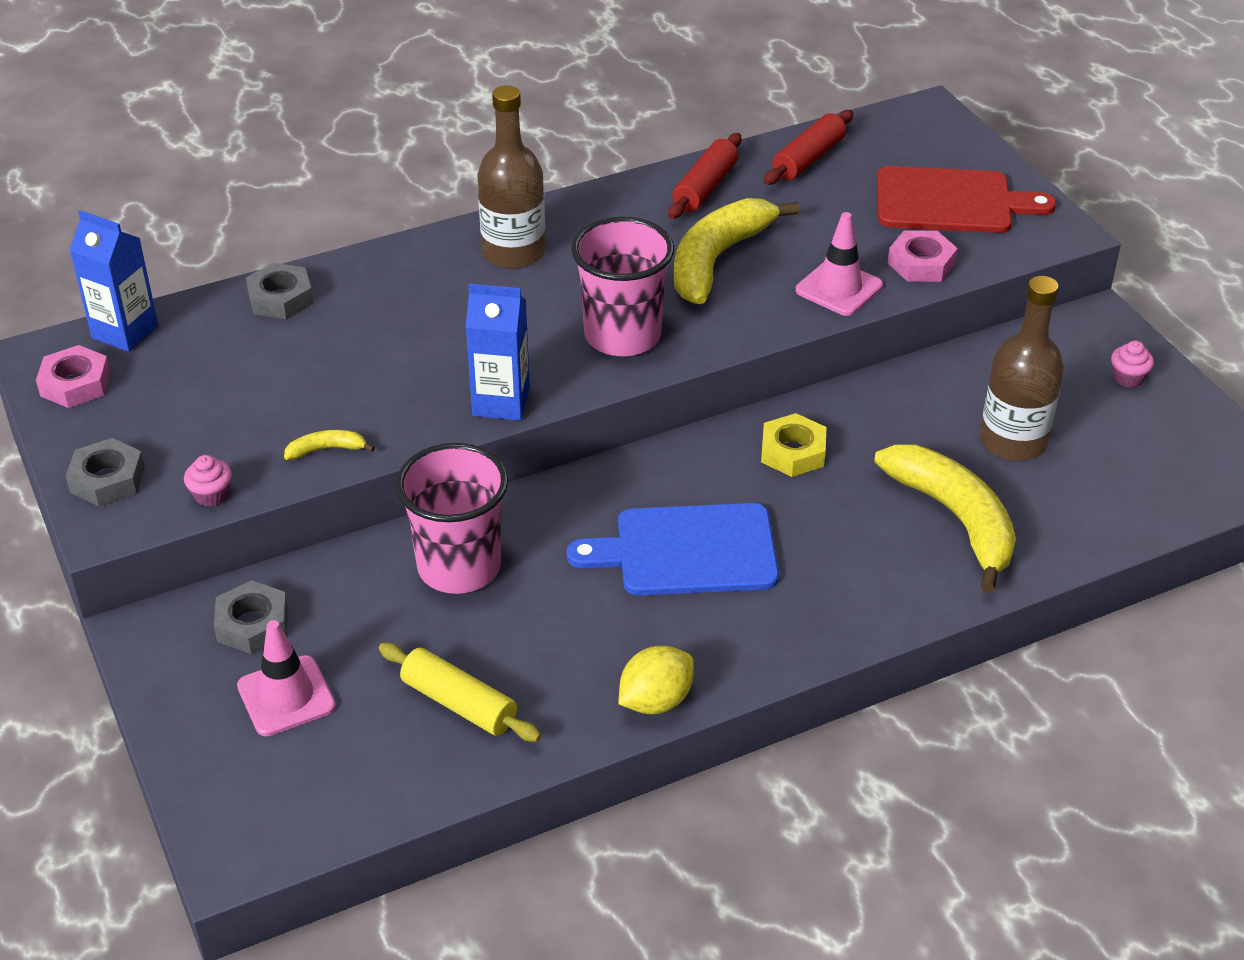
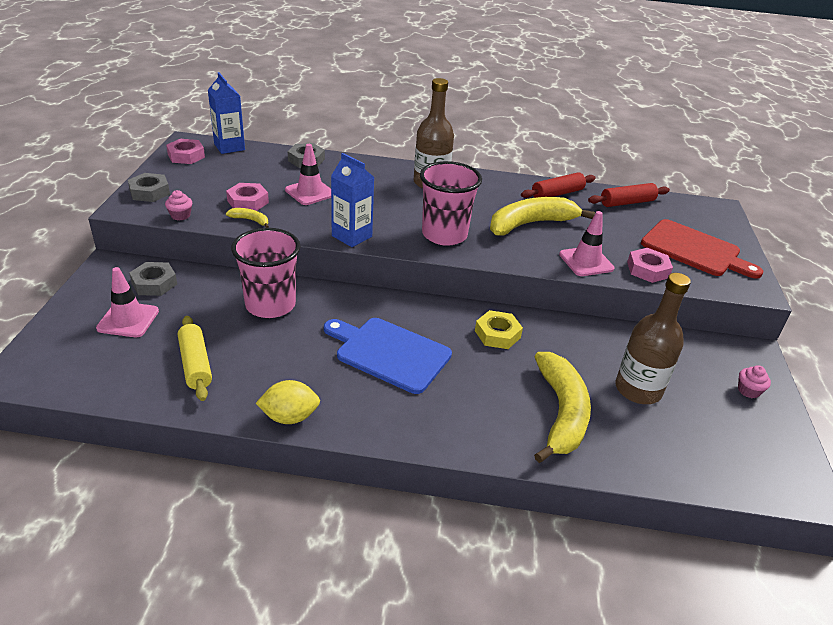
camera: 30 degrees right, 5 degrees down
(283, 420) = (248, 202): none -> pink nut
(356, 356) = (310, 192): none -> pink traffic cone

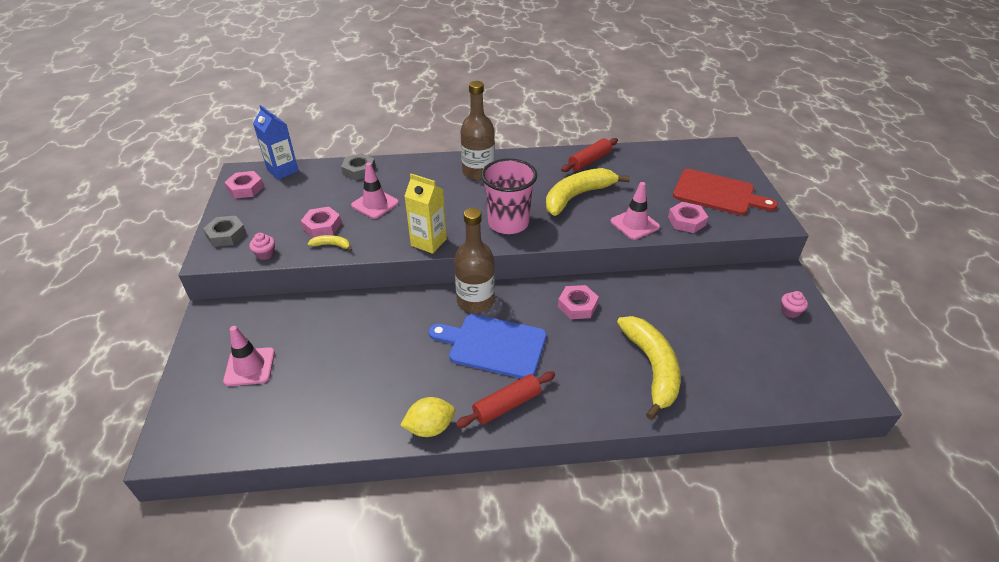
camera: 10 degrees left, 5 degrees up
(154, 283) = (259, 324): grey nut -> none
(196, 364) = (329, 397): yellow rolling pin -> none
(270, 305) = (373, 322): pink cup -> none
(352, 236) = (428, 242): blue carton -> yellow carton
(497, 334) = (577, 306): yellow nut -> pink nut
(627, 203) = (649, 158): red rolling pin -> red rolling pin (507, 405)
(638, 389) = (705, 331): brown bottle -> brown bottle (475, 301)

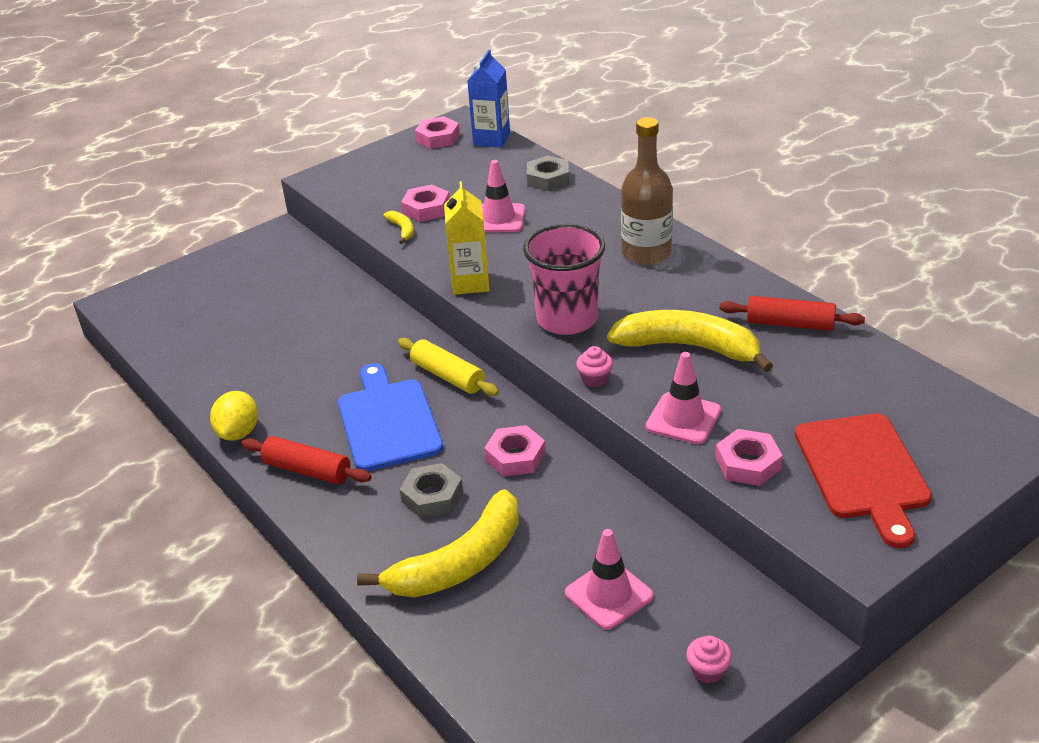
camera: 60 degrees right, 5 degrees down
(226, 235) = (357, 169): grey nut -> grey nut (432, 496)
(249, 367) = (232, 290): pink traffic cone -> pink traffic cone (608, 595)
(265, 254) = (351, 203): pink cupcake -> pink cupcake (595, 379)
(430, 428) = (238, 432): yellow lemon -> yellow lemon turned 60 degrees clockwise
(475, 301) = (448, 376): brown bottle -> yellow rolling pin

